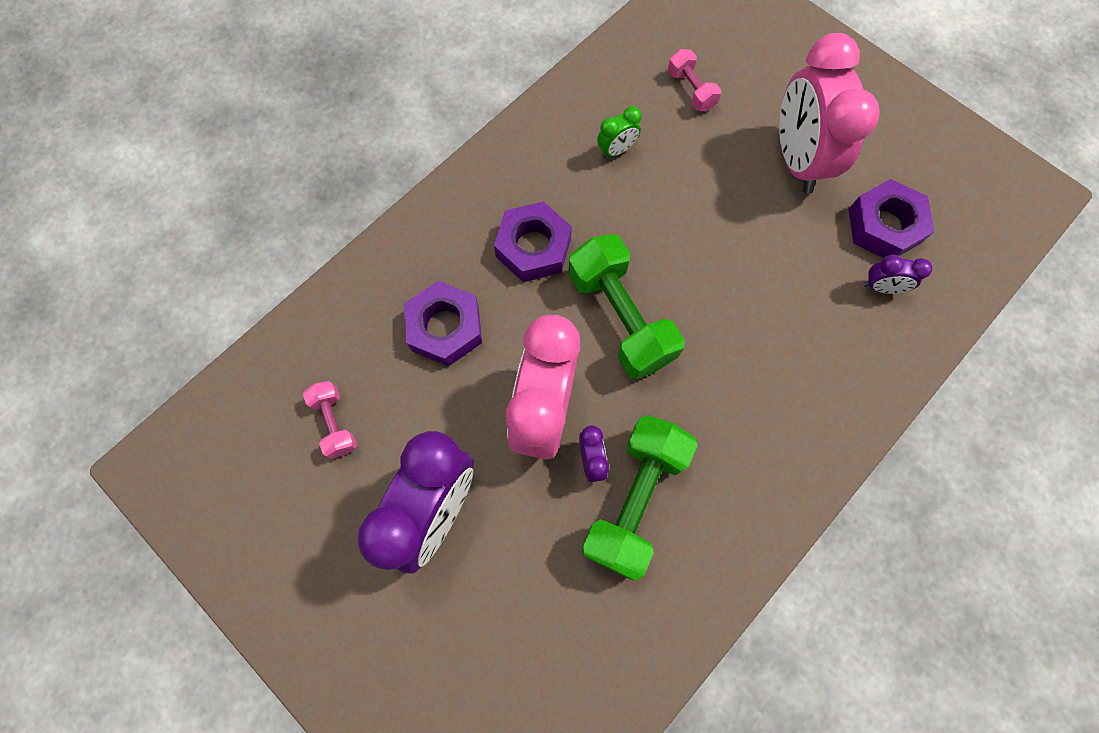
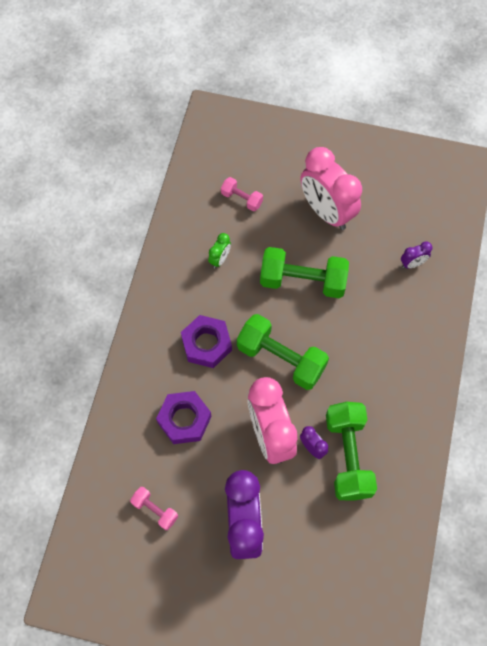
camera: 30 degrees left, 5 degrees down
(711, 232) = (303, 281): none -> green dumbbell
(884, 226) = (395, 227): purple nut -> none

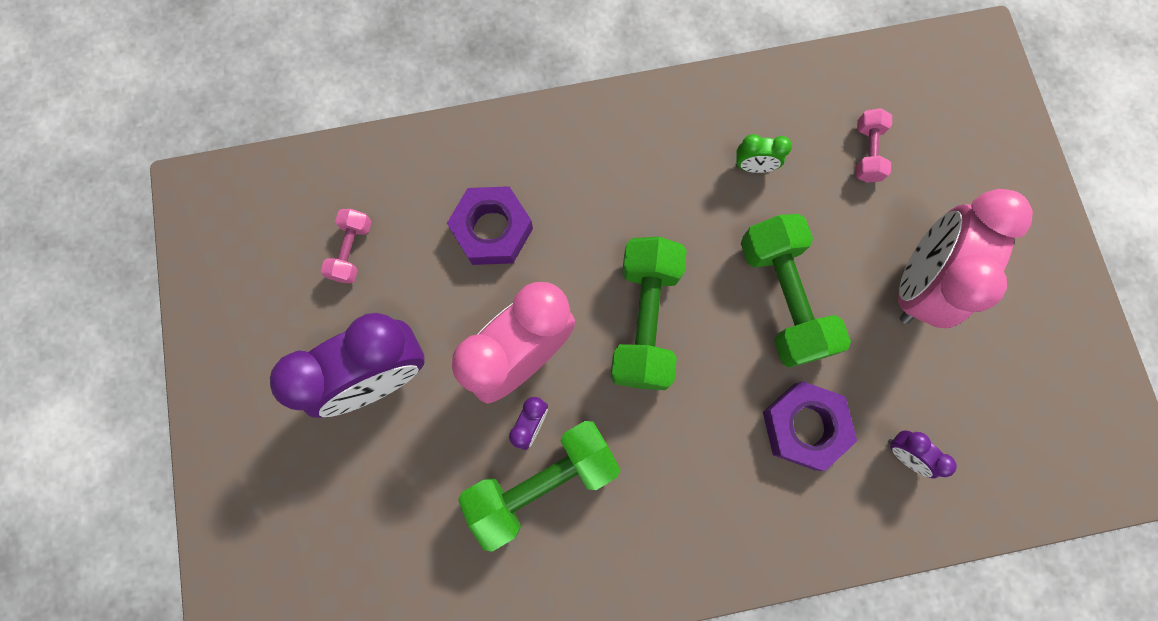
camera: 65 degrees right, 10 degrees up
(206, 344) = (615, 208): purple nut -> purple nut (804, 426)

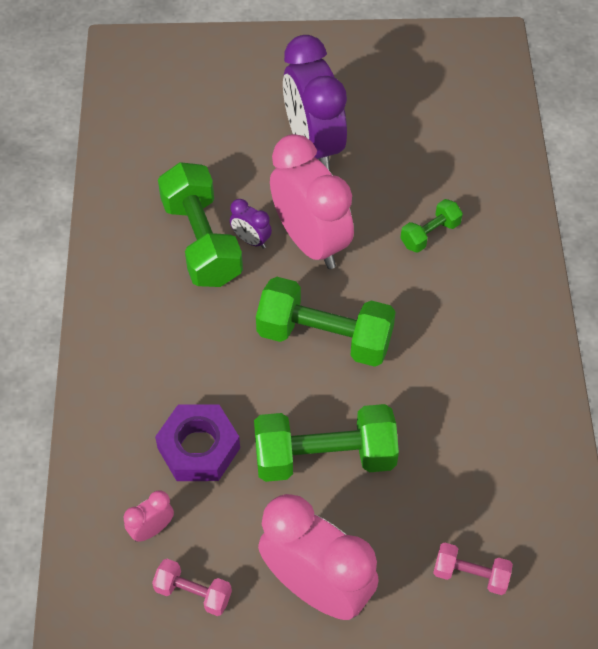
camera: 100 degrees right, 20 degrees down
(352, 251) = (425, 136): pink dumbbell -> pink dumbbell (193, 593)
(492, 230) = (430, 234): purple nut -> green dumbbell
(753, 166) = (467, 460): green clock -> none
(904, 454) = (152, 529): purple clock -> pink clock

